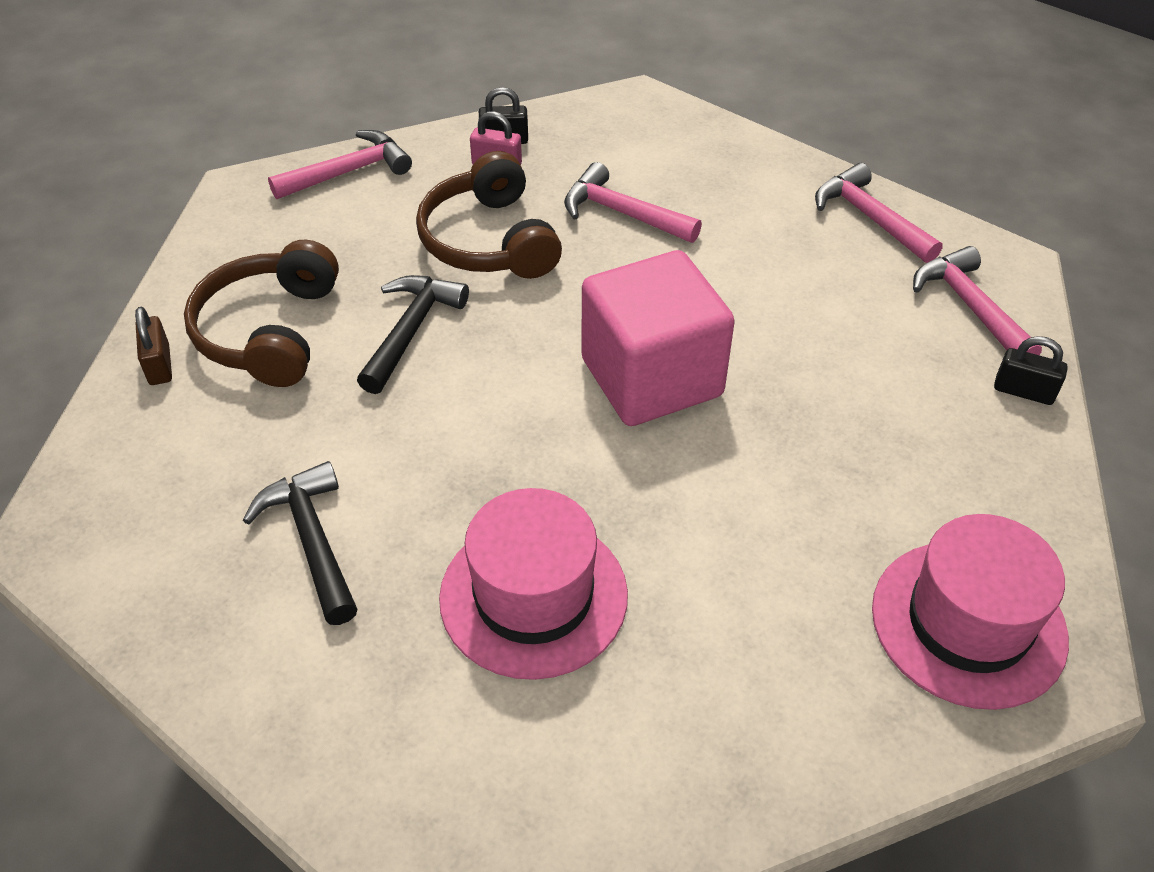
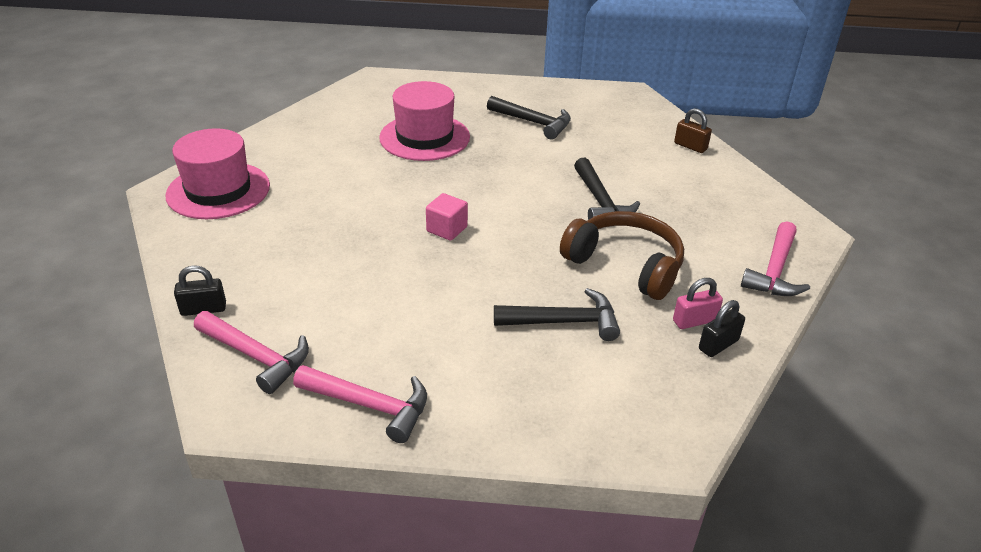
camera: 145 degrees right, 10 degrees down
(270, 331) = (667, 175): brown headphones -> none
(622, 213) = (564, 322): pink hammer -> black hammer
(651, 377) = (447, 229): pink cube -> pink cube, size x0.42

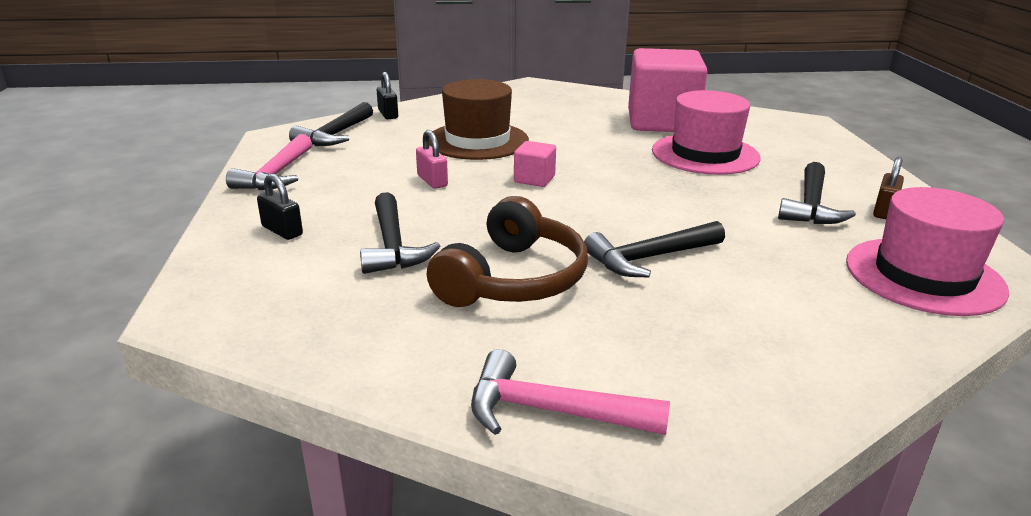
camera: 80 degrees right, 10 degrees down
(218, 190) = (542, 97): pink hat -> pink hat (923, 276)
(257, 356) = (335, 135): pink hammer -> black hammer
(333, 250) = (477, 141): none -> brown hat
(338, 139) = (662, 122): none -> pink cube
(690, 146) = (889, 332): brown padlock -> brown padlock (884, 211)
(694, 321) = (407, 330): pink padlock -> pink padlock (432, 181)
(718, 345) = (360, 348): black padlock -> black padlock (282, 231)

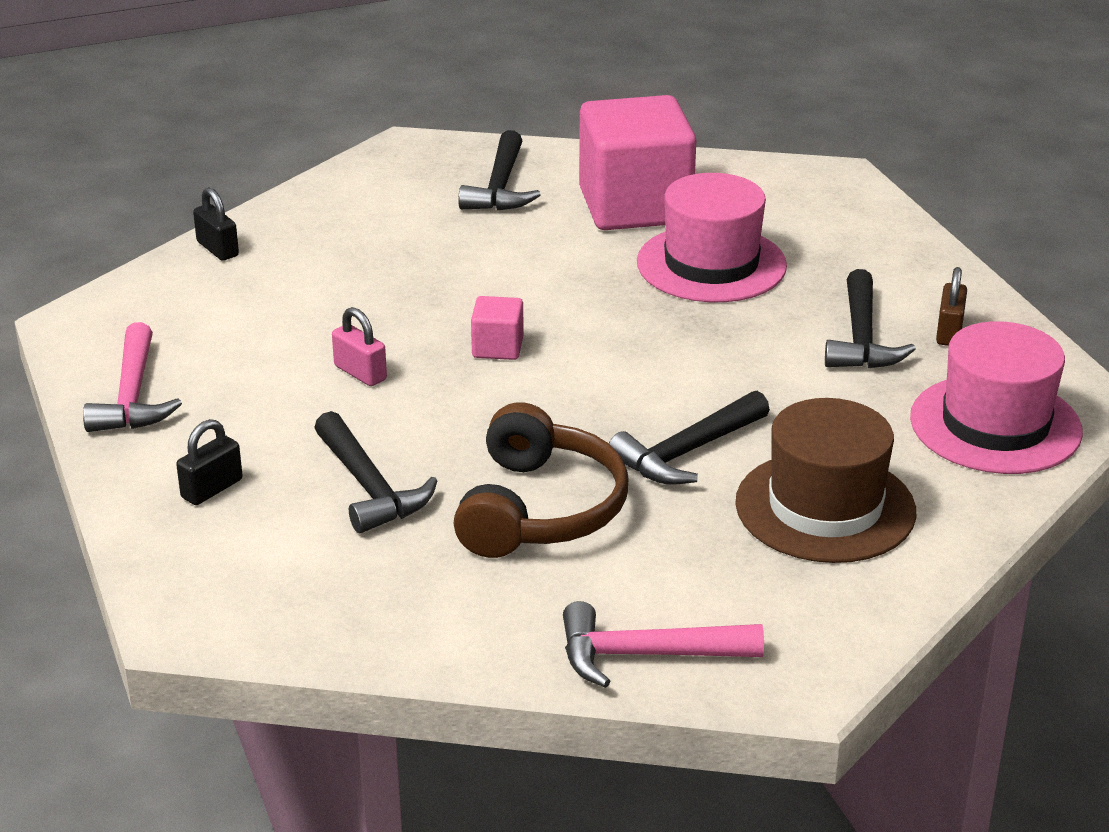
camera: 15 degrees left, 5 degrees up
(282, 231) = (212, 489): black padlock -> black padlock turned 75 degrees counterclockwise
(335, 135) = (164, 306): black hammer -> black hammer (500, 187)
(477, 141) = (384, 286): brown hat -> brown hat (825, 507)

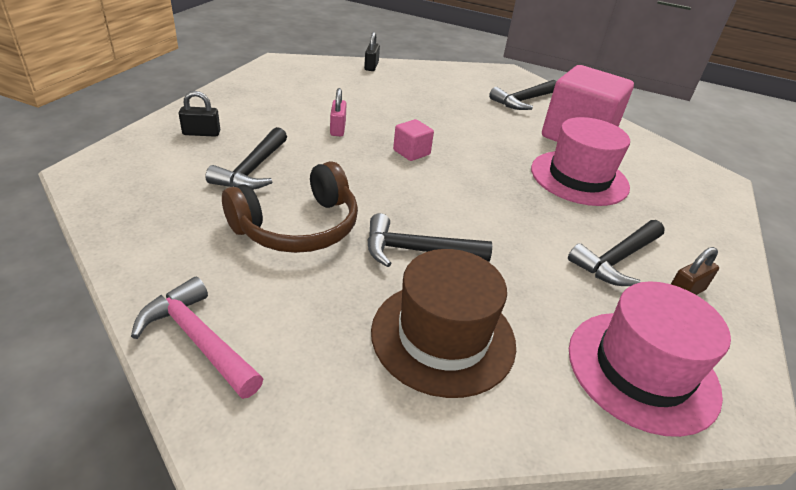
camera: 40 degrees right, 5 degrees up
(132, 396) = (246, 90): pink hammer -> none

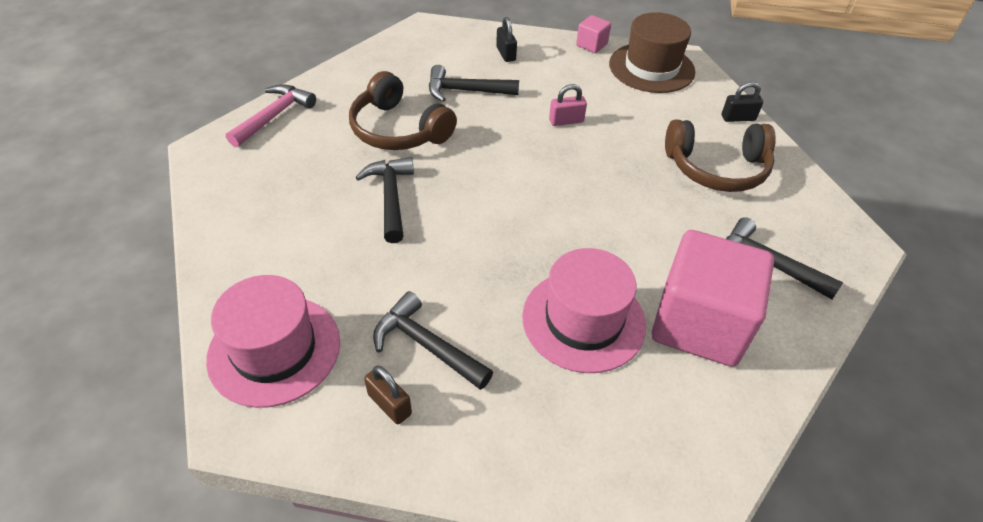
camera: 80 degrees right, 10 degrees up
(411, 152) = (553, 175): pink cube -> pink cube (591, 45)
(425, 89) = (716, 168): none -> brown headphones
(443, 336) = (294, 222): brown hat -> brown hat (651, 68)

